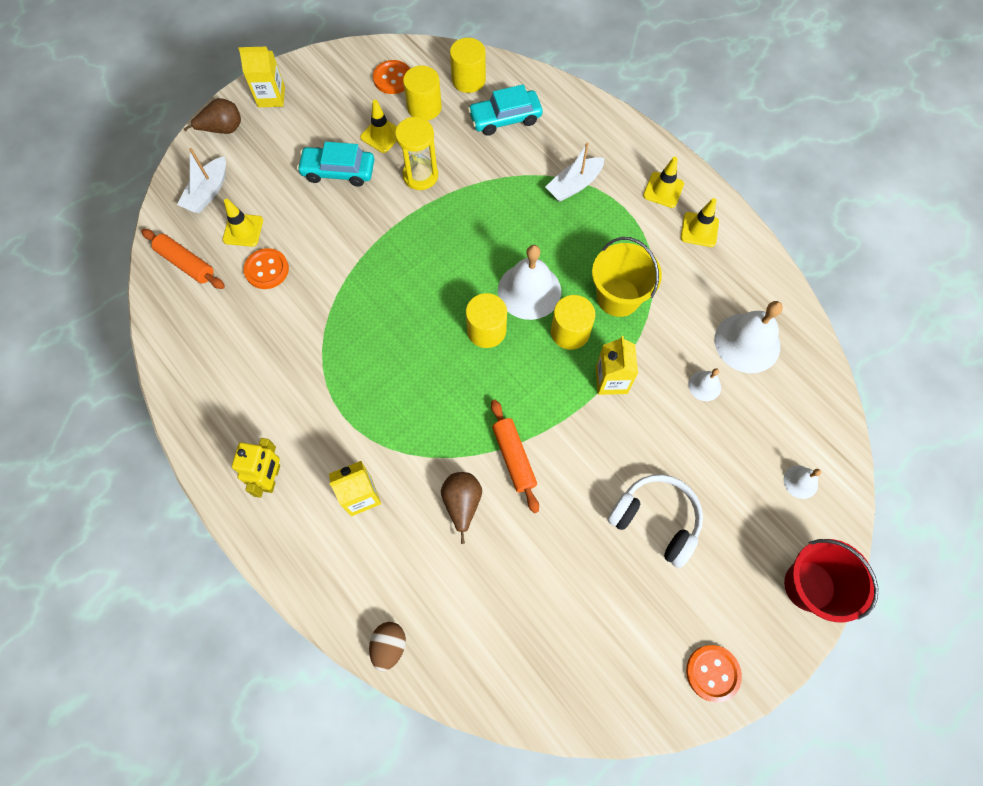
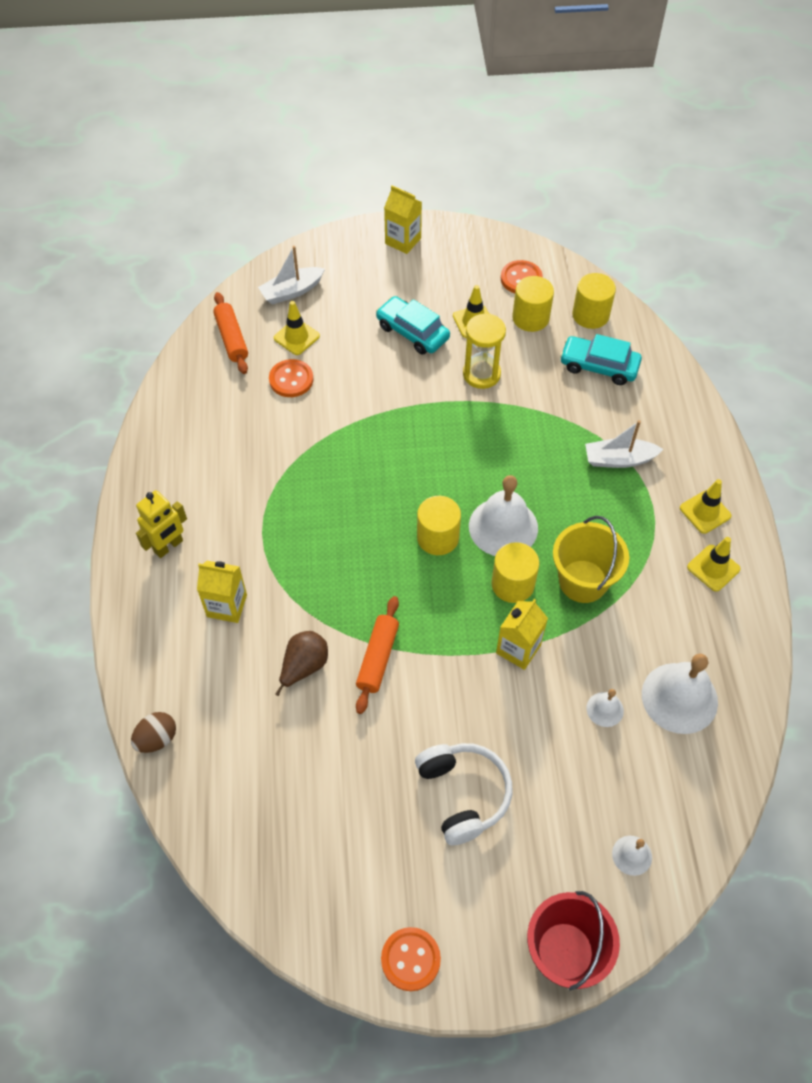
camera: 35 degrees right, 10 degrees down
(223, 129) = (342, 247): brown pear -> none

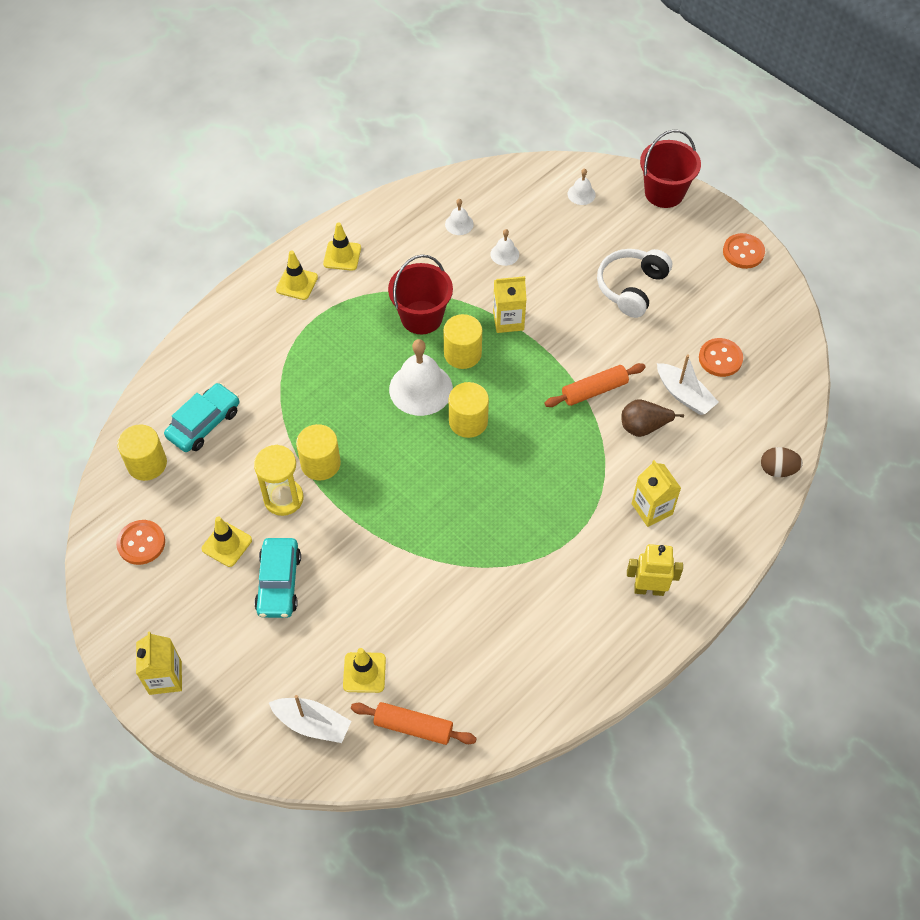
camera: 130 degrees left, 0 degrees up
(231, 338) = (413, 727): orange rolling pin -> orange rolling pin turned 75 degrees clockwise
(291, 379) = (415, 637): orange button -> orange button (720, 358)
(530, 318) = (186, 505): yellow cylinder -> yellow cylinder (320, 463)
(583, 581) = (421, 317): yellow bucket -> red bucket
(599, 366) = (204, 423): turquoise car -> turquoise car turned 120 degrees counterclockwise
(619, 459) = (293, 357): white boat -> white boat (684, 395)
(679, 697) = (459, 224): white bell -> white bell, size x0.49

